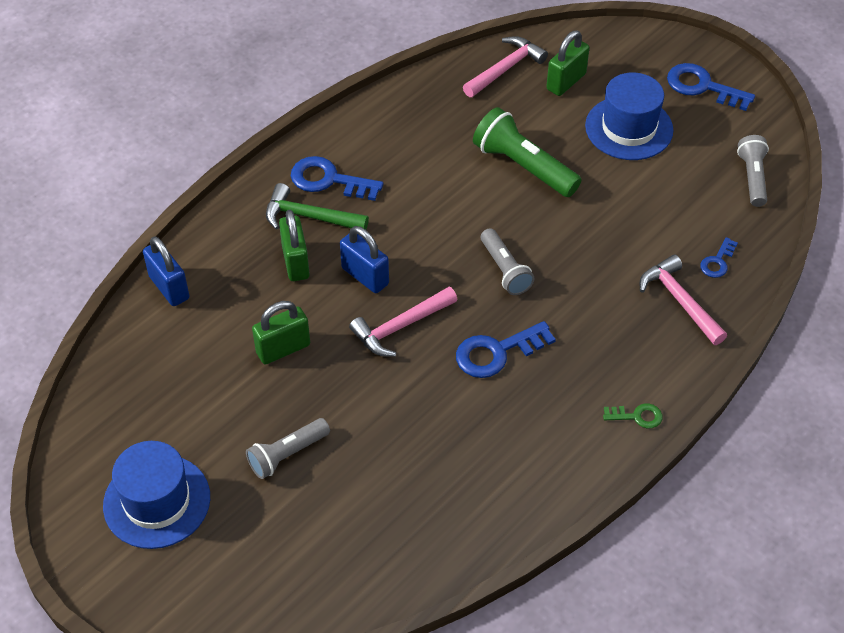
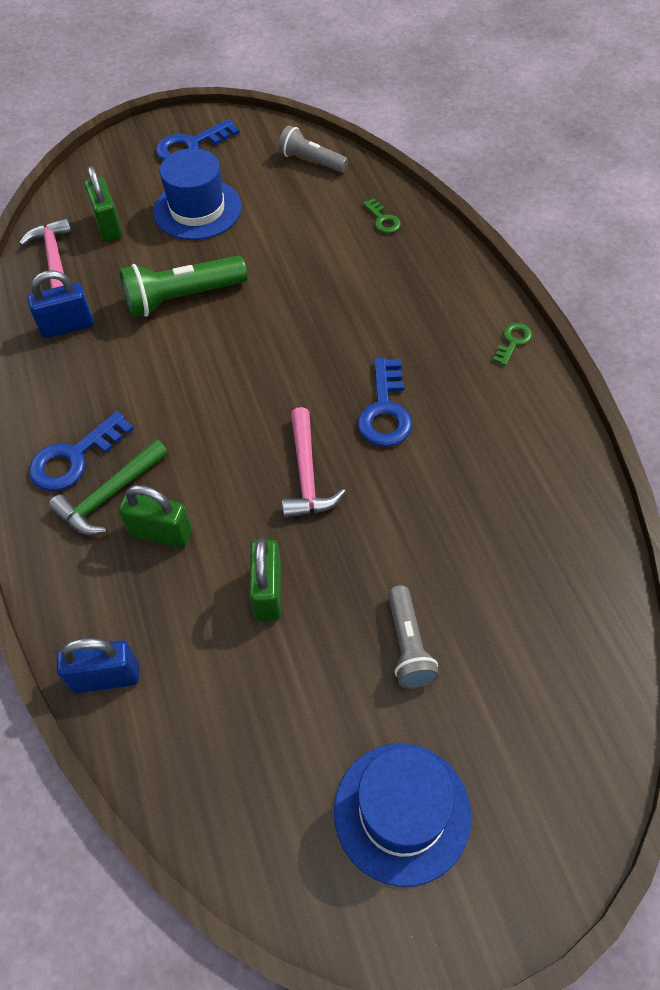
camera: 60 degrees left, 5 degrees up
(365, 276) = (223, 478): blue padlock -> blue padlock (67, 326)
(504, 270) = (293, 363): grey flashlight -> none
(680, 301) = (408, 260): pink hammer -> none
(717, 261) = (383, 220): blue key -> green key

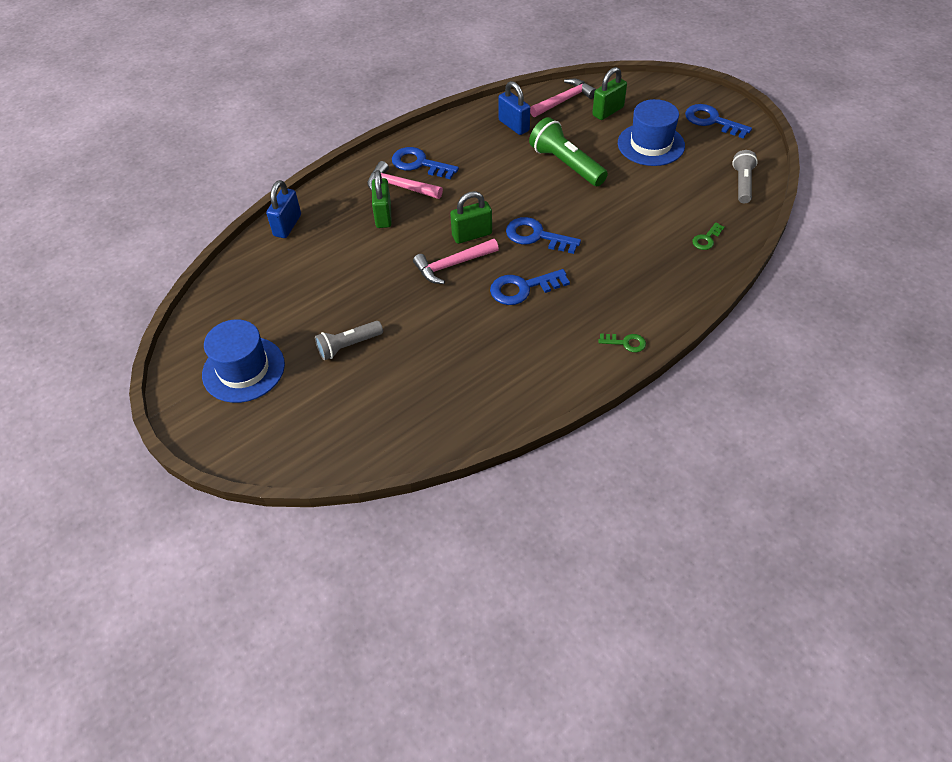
camera: 70 degrees right, 5 degrees down
(106, 677) = (287, 225): blue padlock -> blue padlock turned 45 degrees clockwise
(109, 495) = (400, 186): green hammer -> pink hammer
(268, 593) = (361, 273): green padlock -> green padlock (472, 235)
(298, 368) = (536, 236): none -> blue key

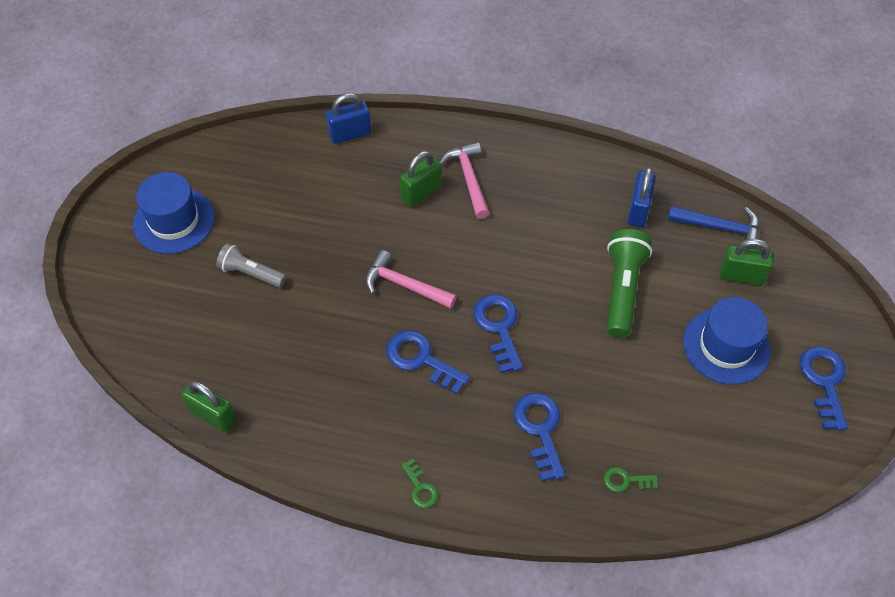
camera: 50 degrees right, 5 degrees up
(419, 164) = (512, 172): blue key -> blue key (540, 430)
(472, 235) = (455, 275): green padlock -> green padlock (213, 416)
(564, 100) = (719, 227): pink hammer -> blue hammer
(742, 184) = (746, 469): grey flashlight -> none

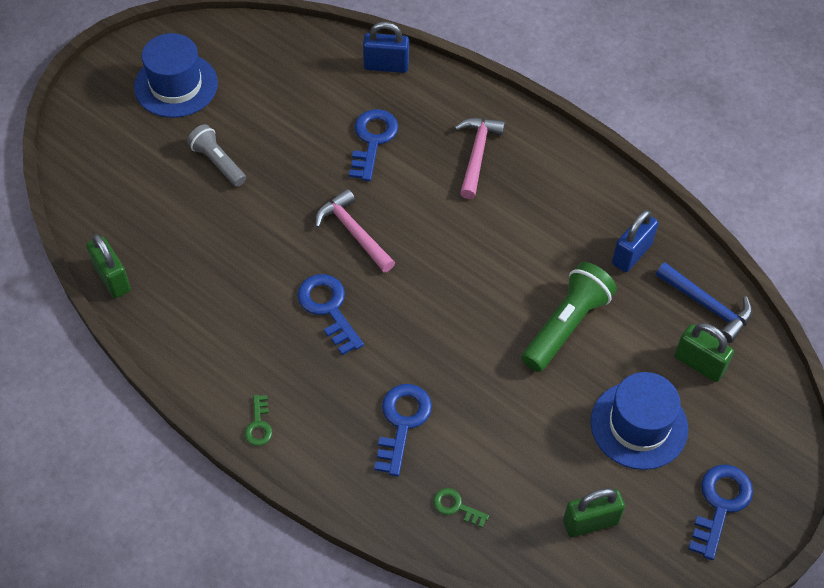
camera: 25 degrees right, 0 degrees up
(421, 192) = (422, 149): green padlock -> green padlock (590, 522)
(498, 327) = (420, 310): blue key -> blue key (372, 140)

